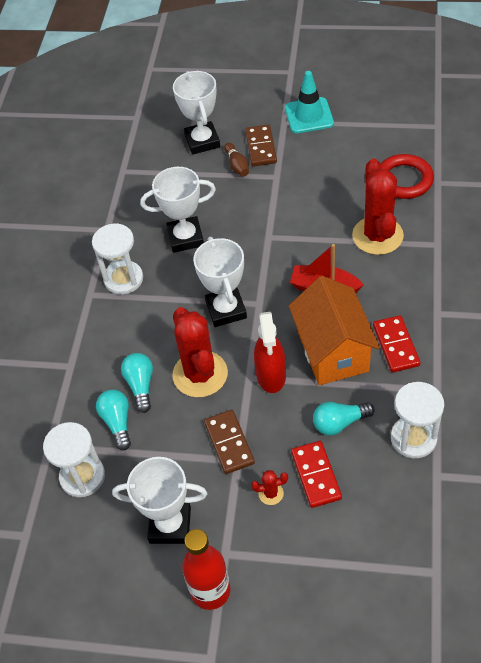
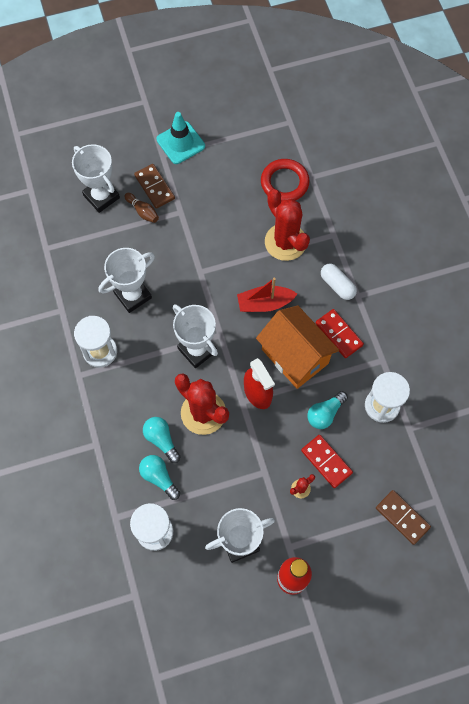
camera: 30 degrees left, 15 degrees up
(229, 443) = (252, 461): brown domino -> brown domino (402, 517)
(417, 295) = (337, 285): none -> white capsule

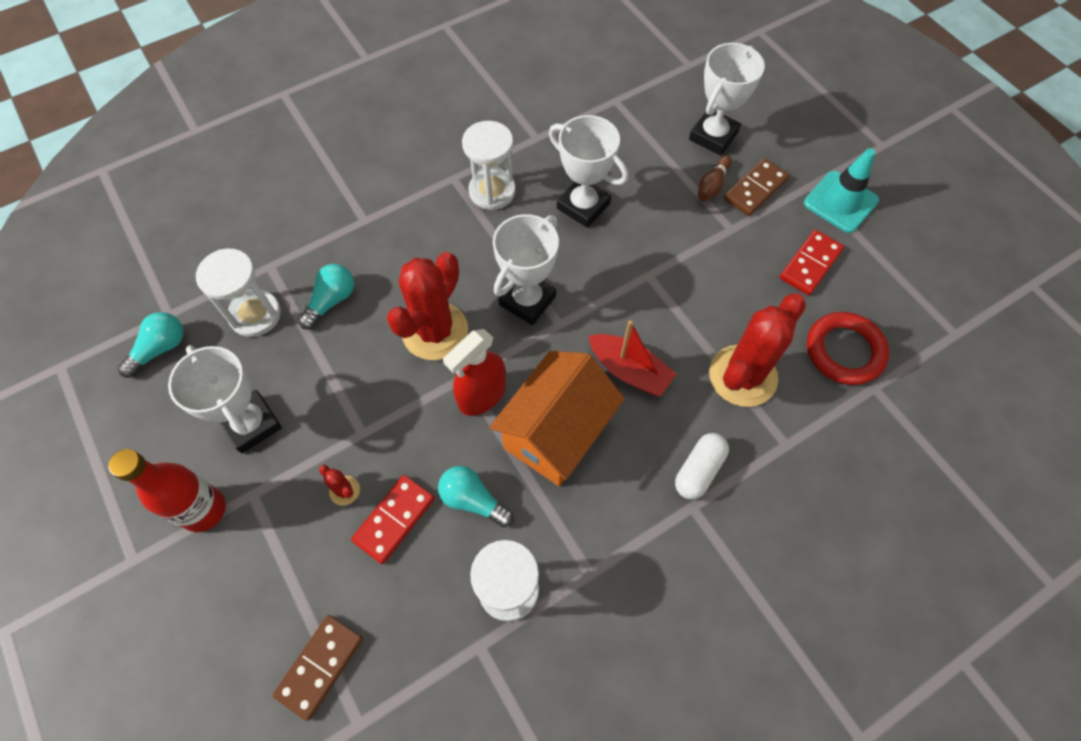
camera: 75 degrees right, 5 degrees down
(161, 440) = (385, 291): turquoise light bulb -> turquoise light bulb (160, 349)
(265, 303) = (629, 371): red boat -> red boat turned 150 degrees clockwise
(338, 334) = (613, 491): red domino -> red domino (810, 264)

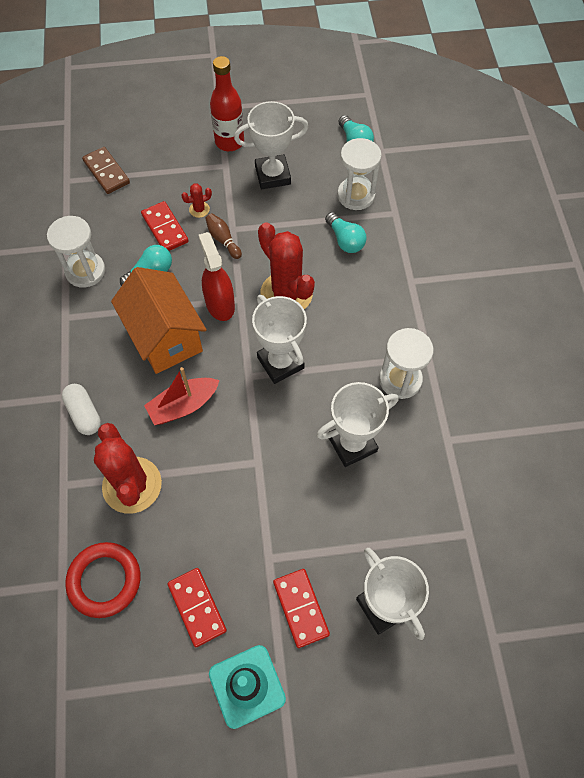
camera: 115 degrees right, 0 degrees up
(712, 185) = (324, 569): brown bowling pin -> brown bowling pin (223, 240)
(755, 189) = (301, 608): brown domino -> red domino

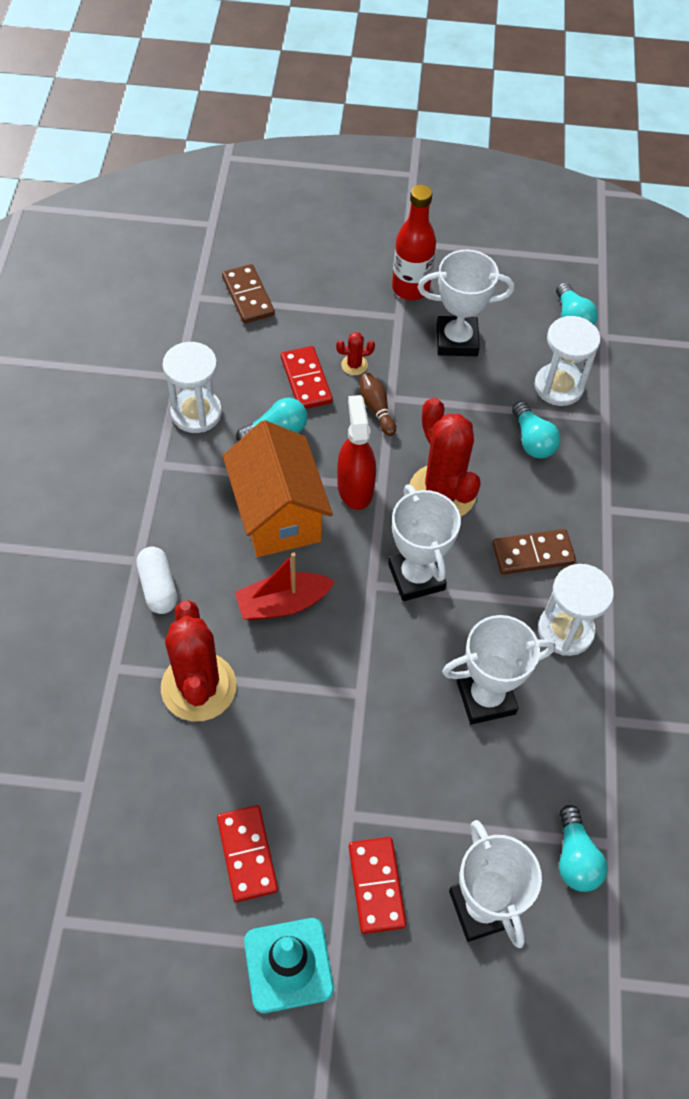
camera: 10 degrees right, 5 degrees down
(104, 580) = (140, 795): red ring -> none
(363, 326) = (532, 554): none -> brown domino
(444, 551) = (575, 858): none -> turquoise light bulb

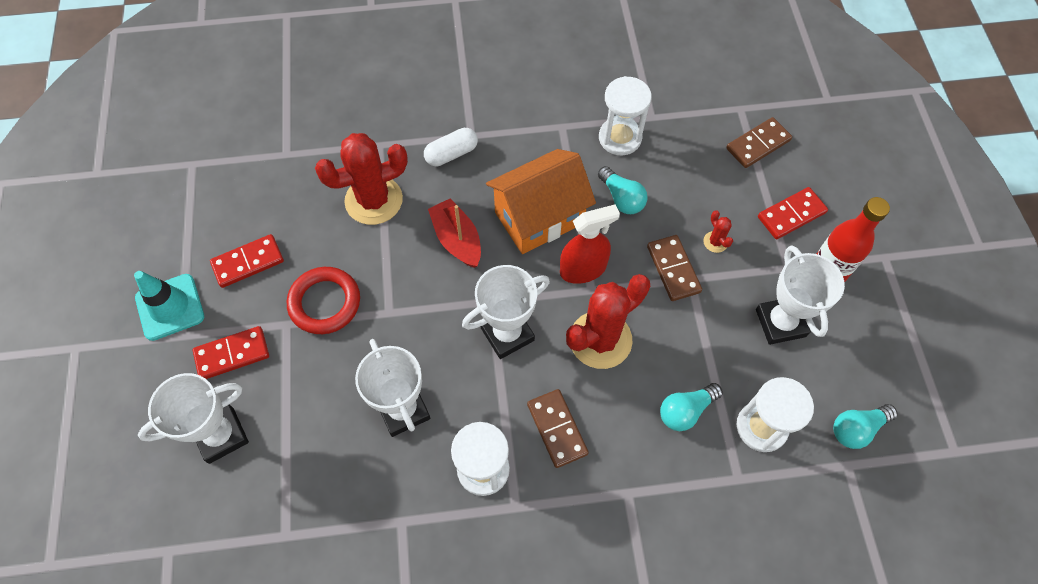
camera: 80 degrees right, 5 degrees up
(306, 380) = (683, 208): red domino -> red domino (791, 215)
(330, 765) = (325, 303): none -> red ring
(376, 409) = (673, 269): brown bowling pin -> brown domino
(575, 858) = (269, 505): turquoise light bulb -> none

